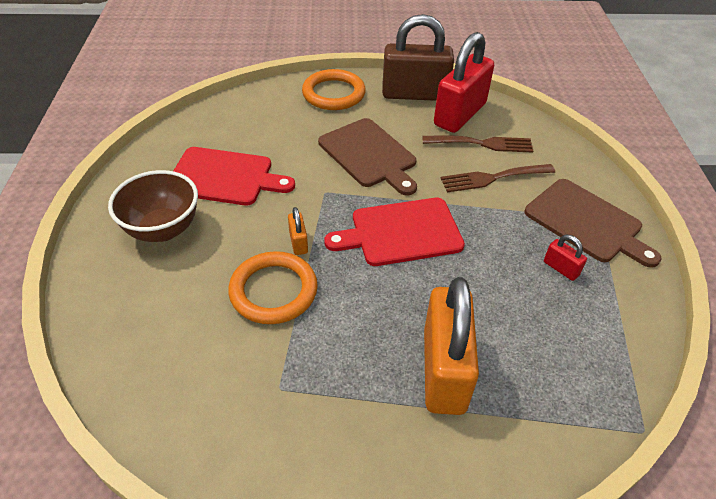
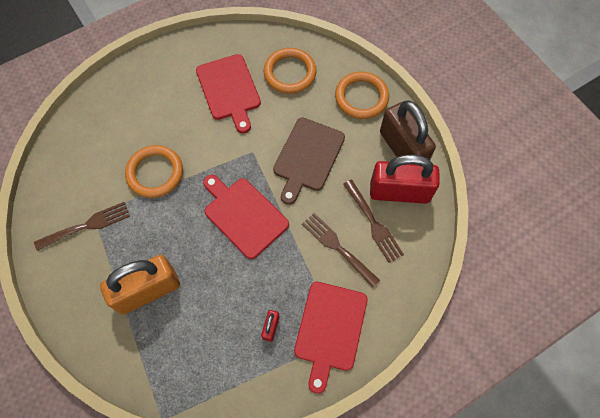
camera: 60 degrees right, 20 degrees up
(163, 229) = (167, 89): brown bowl -> none
(254, 125) = (290, 73): none -> orange ring
(290, 404) = (87, 225): none -> brown fork
(298, 242) = (199, 163): orange padlock -> none
(586, 222) = (330, 329): brown cutting board -> red cutting board

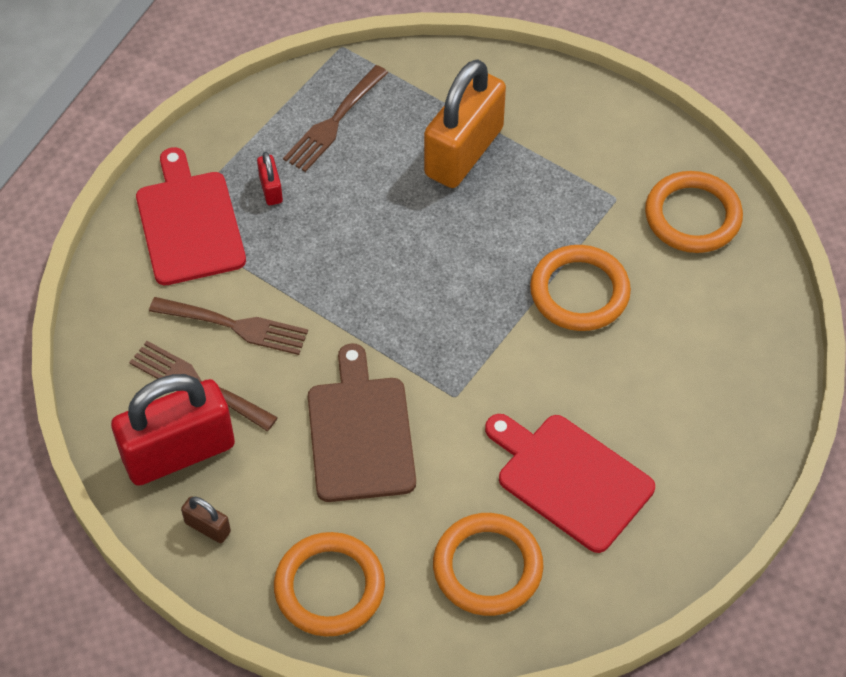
camera: 150 degrees right, 10 degrees down
(67, 183) = (692, 216): none -> orange ring
(87, 225) = (613, 182): brown fork -> brown fork (334, 122)
(244, 215) = (402, 301): red cutting board -> none
(402, 149) = (207, 527): brown padlock -> brown padlock, size x0.42

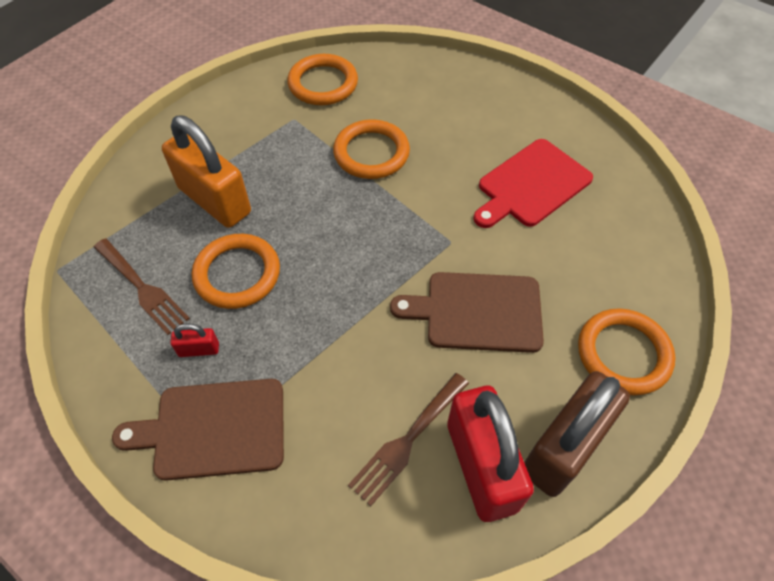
camera: 80 degrees left, 0 degrees up
(189, 223) = (214, 428): red cutting board -> brown cutting board
(207, 527) = (564, 447): brown padlock -> brown padlock, size x2.41
(235, 326) = (347, 398): brown fork -> none
(487, 567) = (603, 244): orange ring -> orange ring (237, 274)

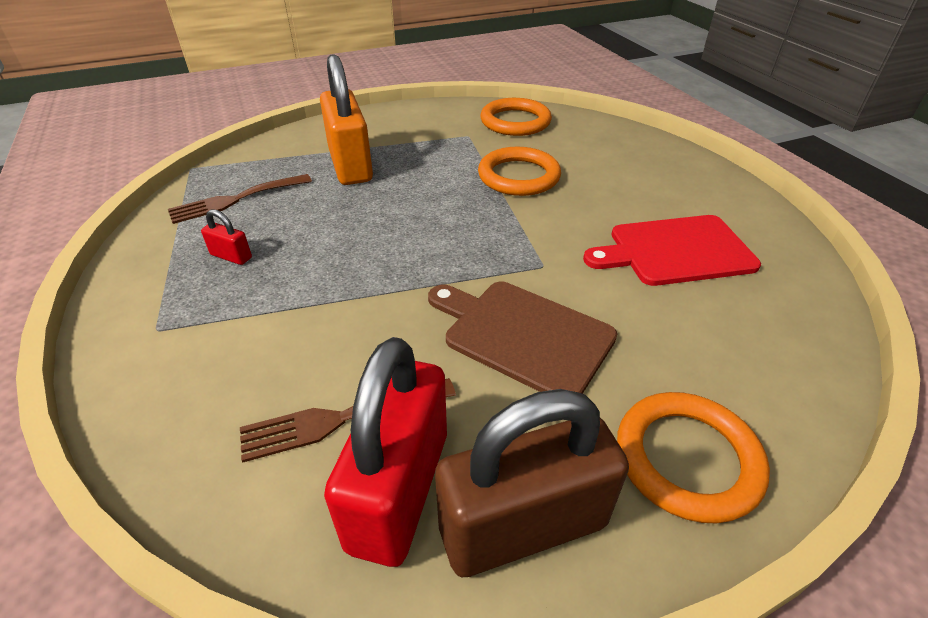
camera: 30 degrees right, 15 degrees down
(142, 288) = (235, 200): brown fork -> brown fork turned 75 degrees clockwise
(214, 428) = (178, 319): brown cutting board -> none
(237, 274) = (317, 217): orange ring -> none

